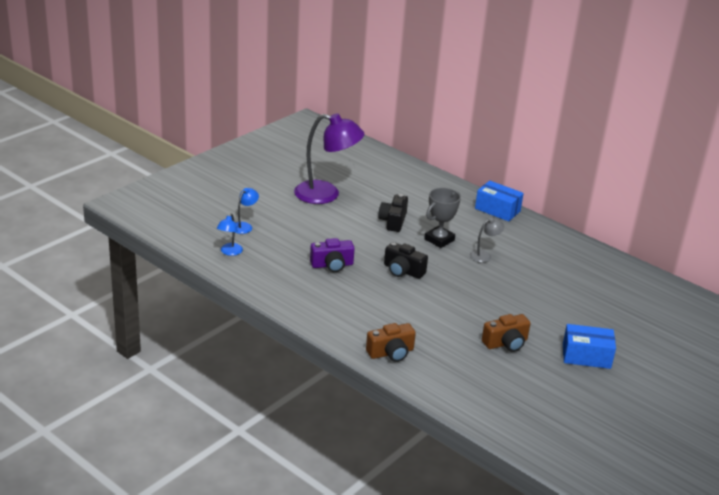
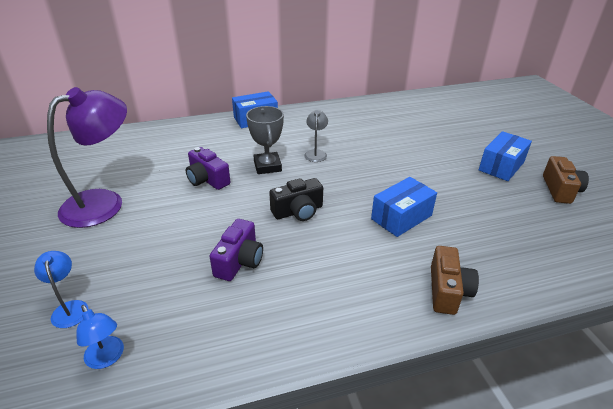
camera: 55 degrees left, 5 degrees up
(393, 221) = (207, 179): black camera -> purple camera
(448, 317) = (401, 217): none -> blue box
(506, 343) = (463, 200): brown camera -> brown camera (560, 190)

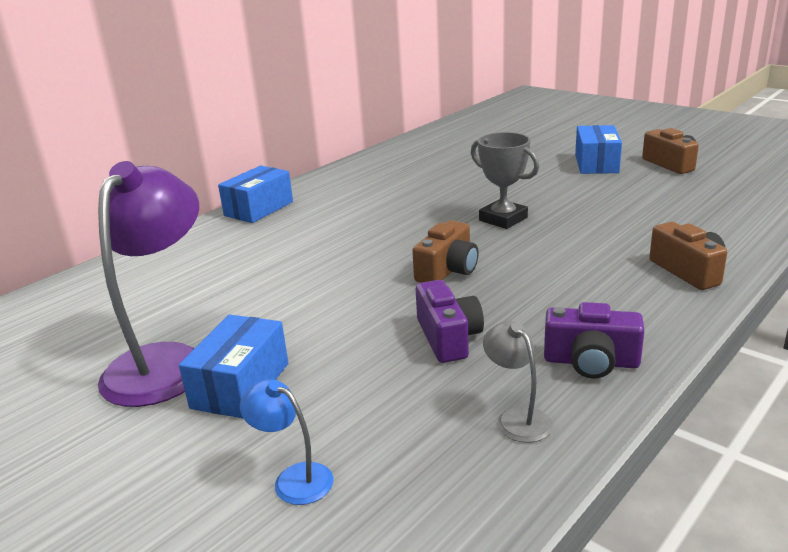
camera: 30 degrees left, 10 degrees down
(107, 358) = (427, 493): blue lamp -> none
(207, 179) = (285, 284): purple camera -> purple camera (591, 362)
(267, 166) = (346, 245): grey trophy -> grey trophy (503, 219)
(298, 211) = (447, 270): black camera -> brown camera
(316, 153) = (388, 215): grey lamp -> grey lamp (517, 418)
(401, 217) = (564, 234): blue box -> blue box (241, 385)

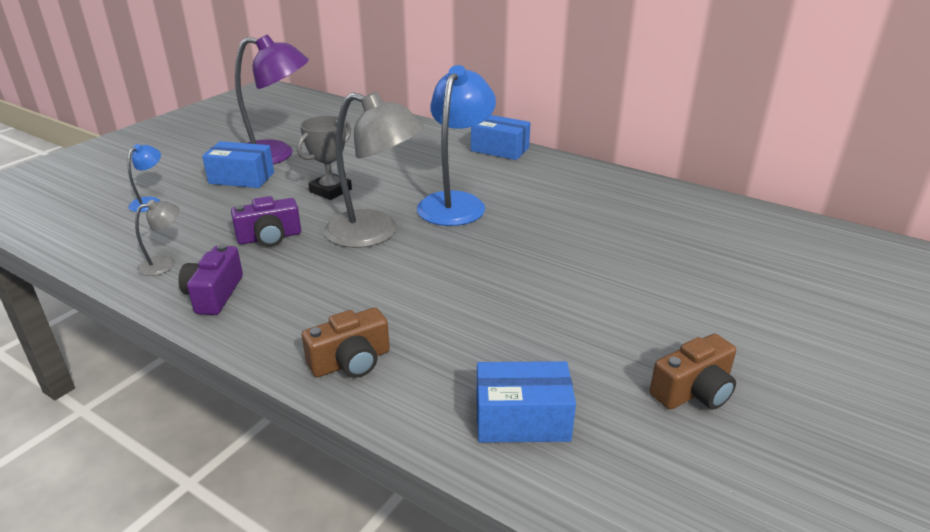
camera: 80 degrees right, 5 degrees up
(385, 230) = (456, 202): none -> blue lamp
(447, 270) = (375, 233): brown camera -> grey lamp
(503, 219) = (483, 257): grey trophy -> grey trophy (330, 190)
(596, 164) = (672, 324): blue box -> blue box (522, 420)

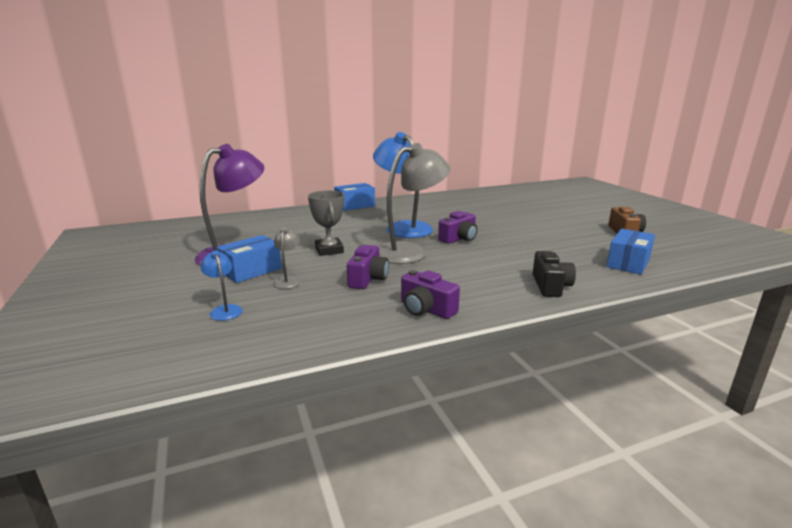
camera: 55 degrees left, 10 degrees down
(164, 264) = (353, 320): grey lamp -> grey lamp (288, 280)
(351, 362) = (550, 286): brown camera -> black camera
(460, 249) = (459, 238): none -> purple camera

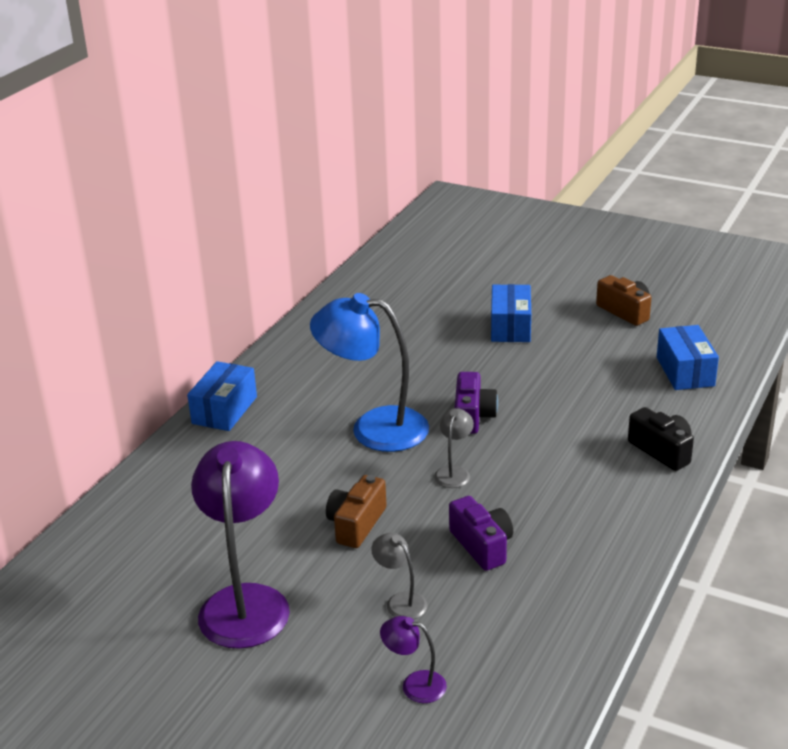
camera: 40 degrees left, 10 degrees up
(225, 310) = (414, 684): blue lamp -> purple lamp
(251, 270) = (328, 615): blue box -> blue box (510, 327)
(329, 250) = (356, 524): grey trophy -> brown camera
(409, 251) = (454, 472): grey lamp -> grey lamp, size x0.45
(426, 309) = (603, 554): purple camera -> none

